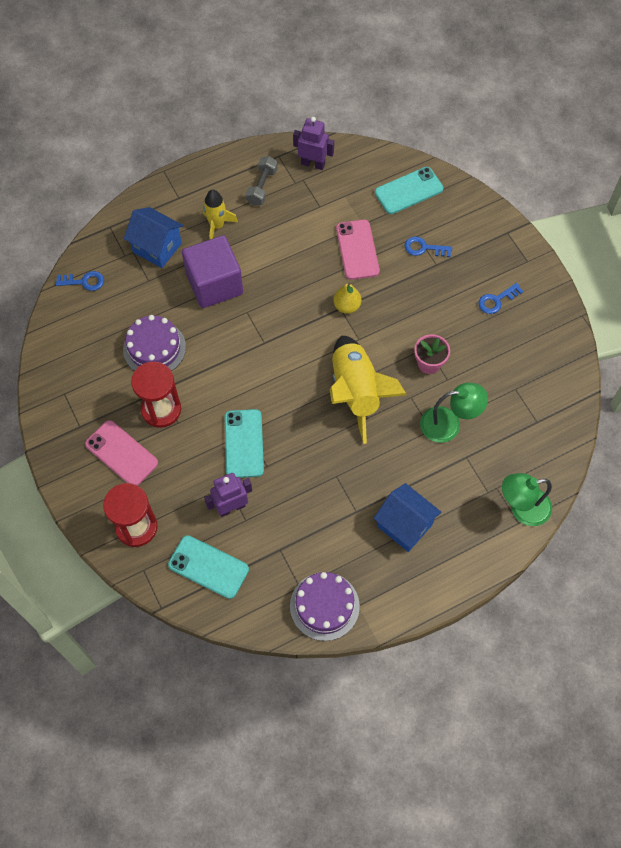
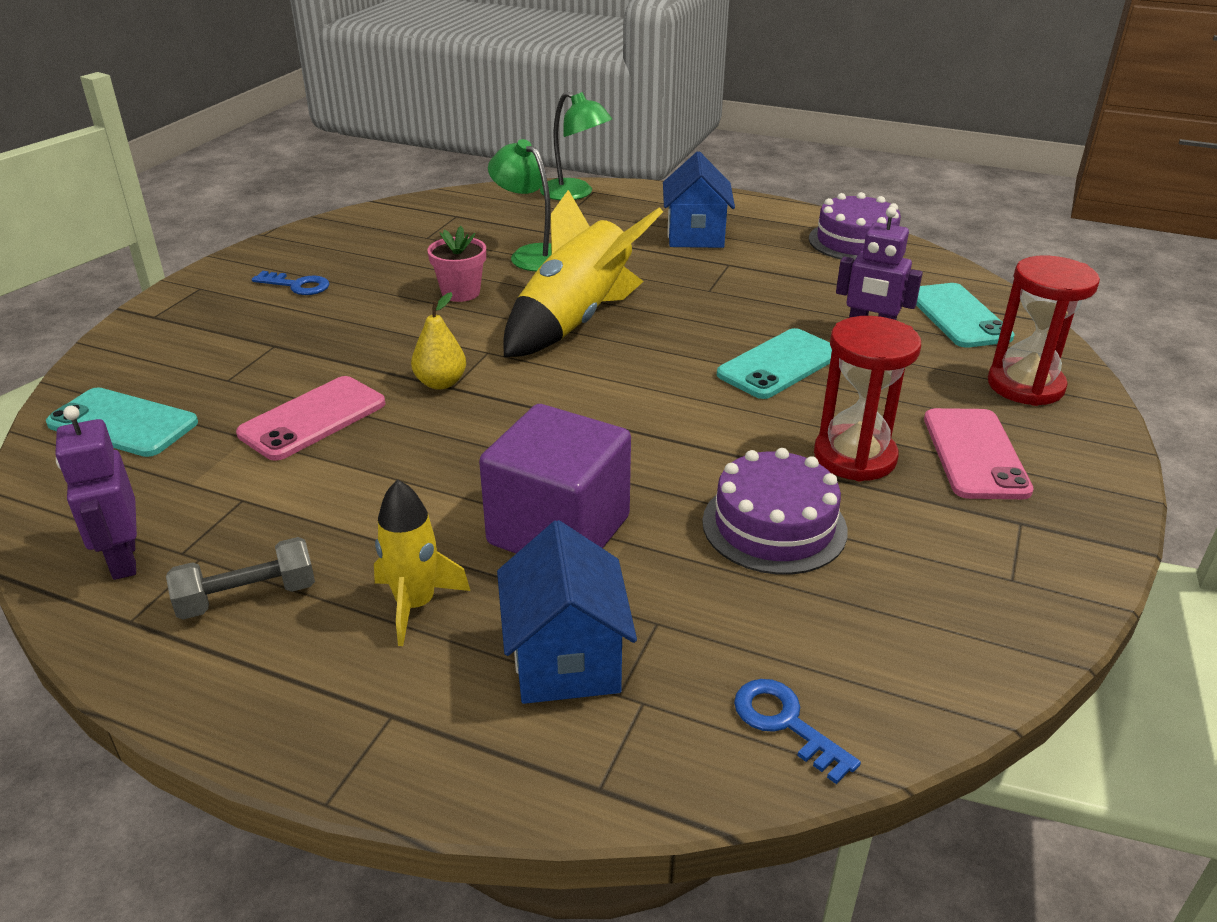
camera: 130 degrees left, 30 degrees down
(424, 248) = (249, 365): blue key -> none

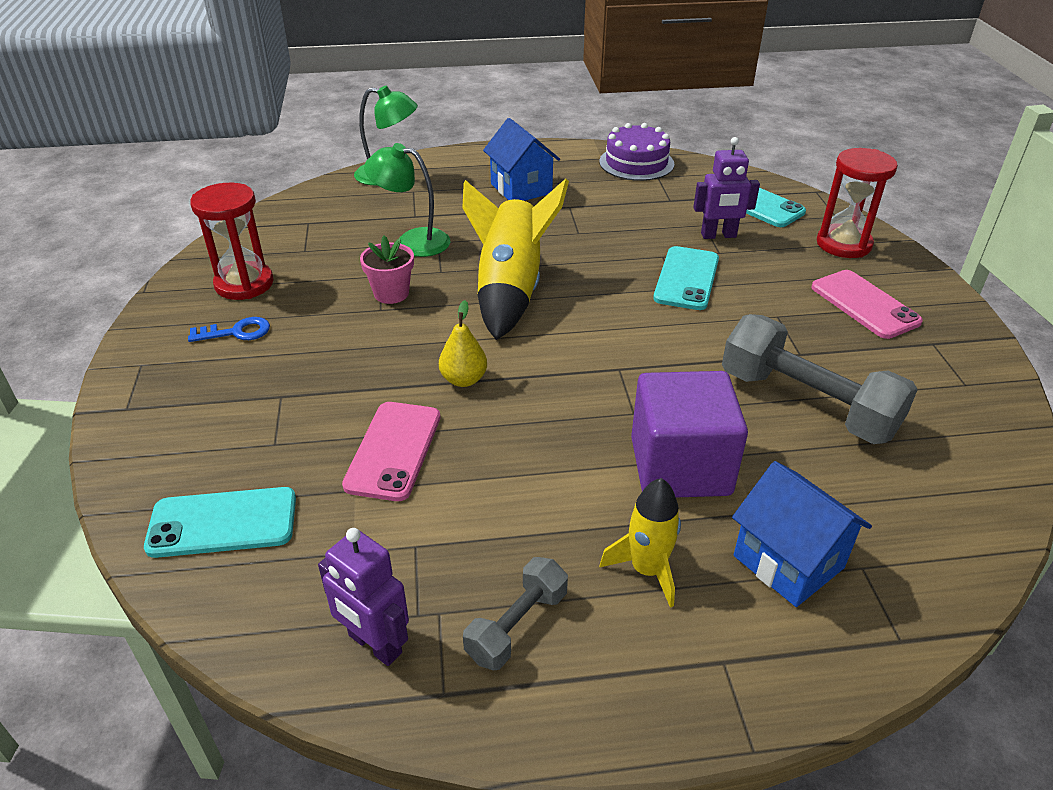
camera: 30 degrees left, 5 degrees up
(774, 526) = (807, 403): purple cake -> grey dumbbell
(786, 724) = (952, 539): blue key -> none
(854, 457) = (802, 333): red hourglass -> red hourglass (244, 284)

